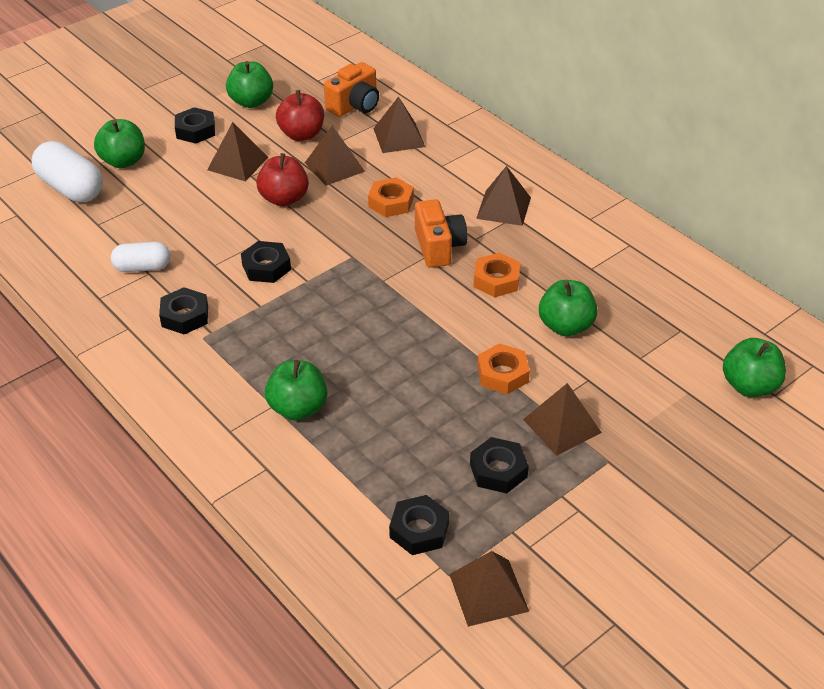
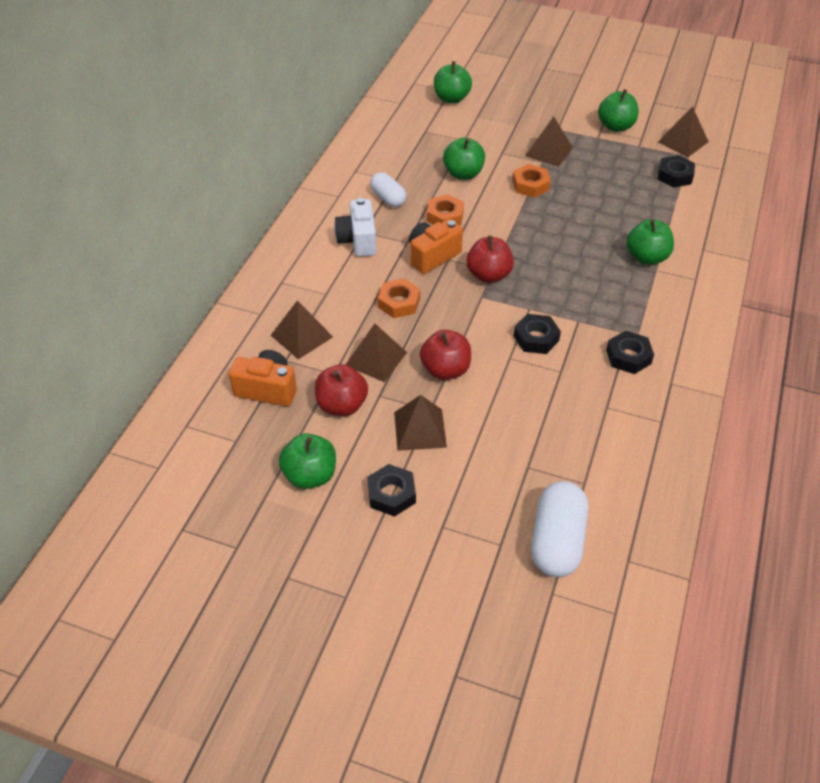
camera: 120 degrees left, 5 degrees up
(123, 161) = (483, 524): green apple -> green apple (615, 126)
(143, 267) = (605, 414): white capsule -> white capsule (388, 198)
(377, 273) = (488, 275): none -> red apple
(498, 470) = (605, 163): black nut -> none
(503, 207) = (358, 240): brown pyramid -> white camera

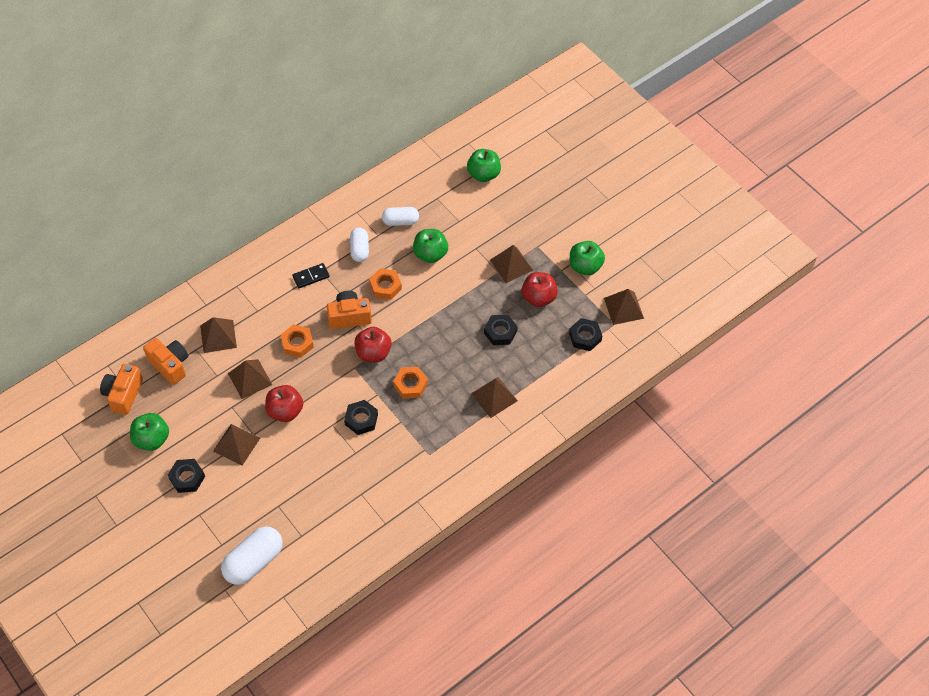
camera: 30 degrees right, 10 degrees up
(232, 446) = (123, 394): none -> orange camera
(342, 405) = (204, 401): red apple -> red apple (538, 297)
(358, 240) = (311, 277): white camera -> black domino
(407, 161) = (400, 221): none -> white capsule
(530, 185) = (469, 290): orange nut -> orange nut (410, 385)
(628, 356) = (408, 466): black nut -> black nut (500, 332)
(646, 257) = (494, 397): green apple -> brown pyramid

